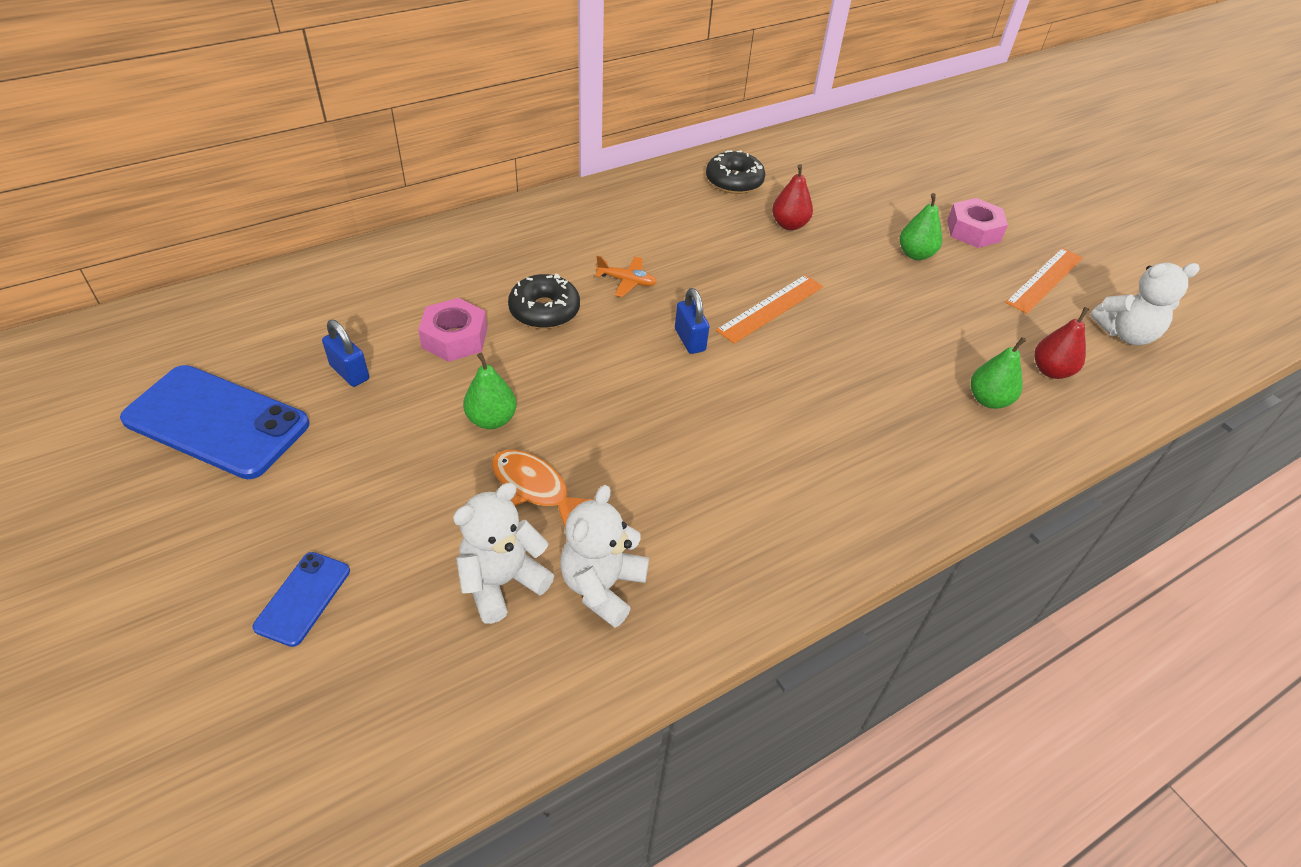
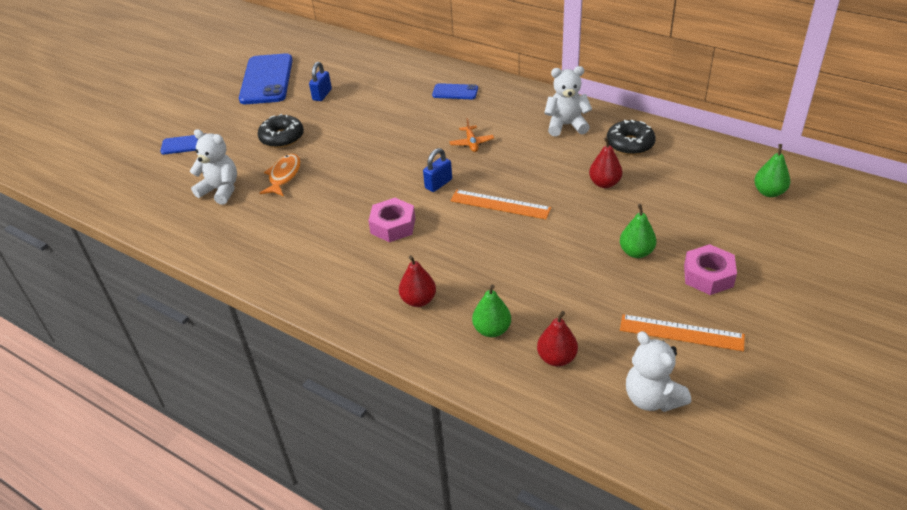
camera: 70 degrees right, 5 degrees down
(455, 338) = (371, 111): pink nut -> pink nut (393, 226)
(491, 419) = (321, 145): green pear -> green pear (769, 192)
(496, 250) = (455, 92): none -> blue phone
(544, 310) = (418, 127): black donut -> black donut (282, 137)
(602, 586) = (234, 220): white teddy bear -> white teddy bear (566, 125)
(909, 441) = (418, 300): none -> red pear

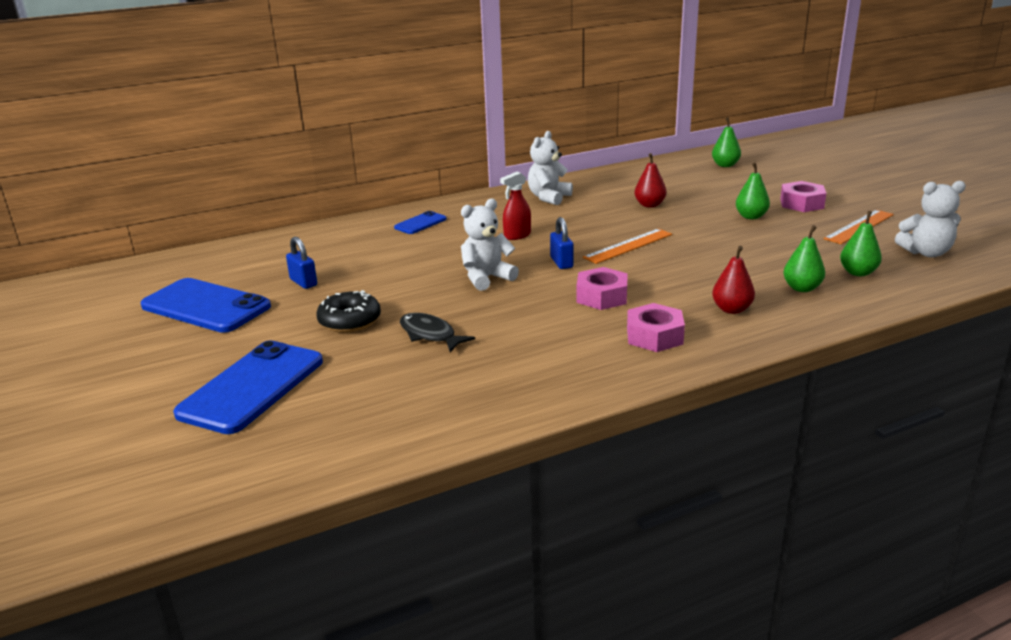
camera: 60 degrees left, 15 degrees down
(185, 145) = (252, 387): blue phone -> blue phone, size x2.02
(220, 190) = (398, 380): white teddy bear -> white teddy bear (486, 278)
(284, 176) = (430, 334): orange fish -> black fish
(345, 274) = (654, 336): none -> pink nut
(471, 143) = (517, 235): orange plane -> red spray bottle
(556, 358) = (858, 273): red pear -> green pear
(630, 144) = (609, 185): black donut -> none

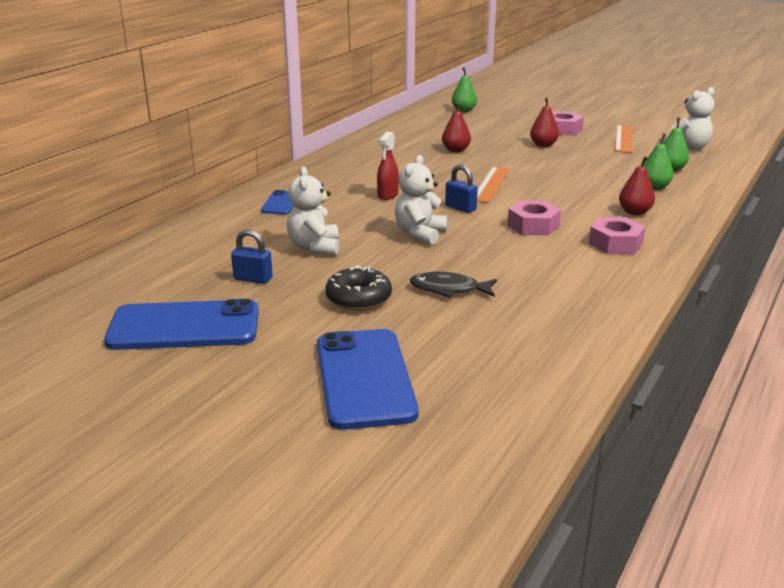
camera: 35 degrees left, 0 degrees up
(549, 197) = (363, 159): white teddy bear -> white teddy bear (314, 247)
(751, 216) = (543, 145): green pear -> red pear

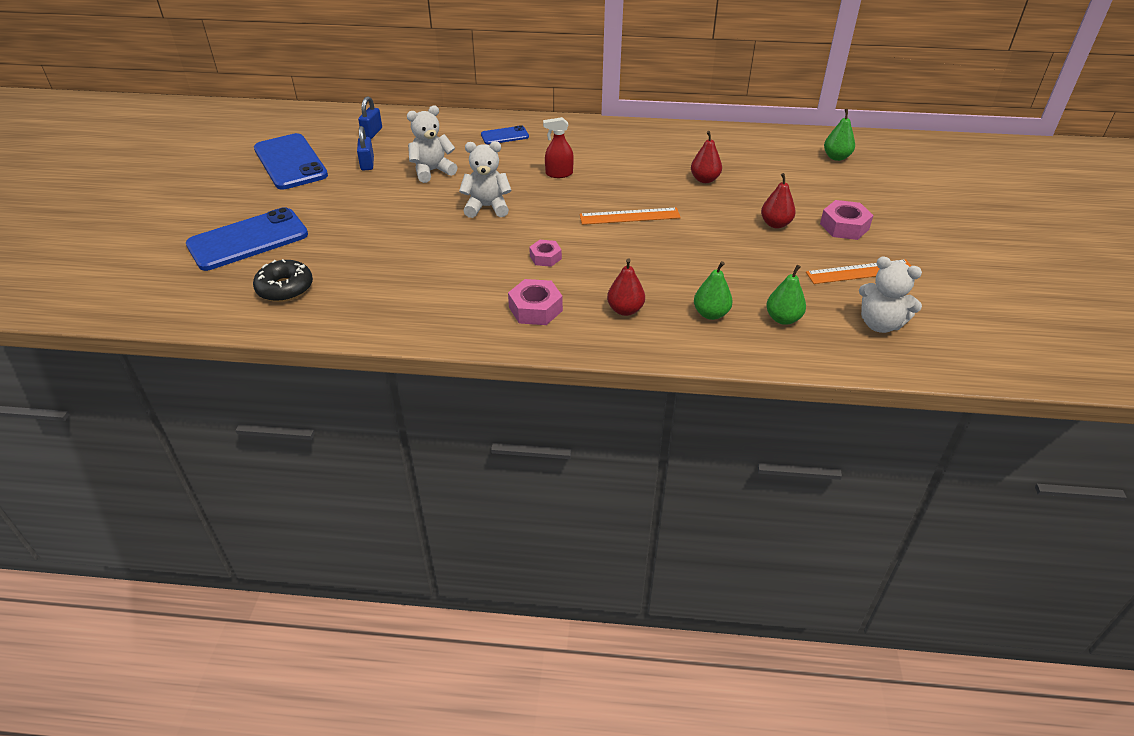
camera: 65 degrees right, 15 degrees up
(358, 298) = (358, 210): black donut -> black donut (285, 288)
(448, 289) = (392, 242): black fish -> none
(460, 208) = (558, 213): blue padlock -> blue padlock (372, 133)
(533, 225) = (545, 257): pink nut -> pink nut, size x0.64

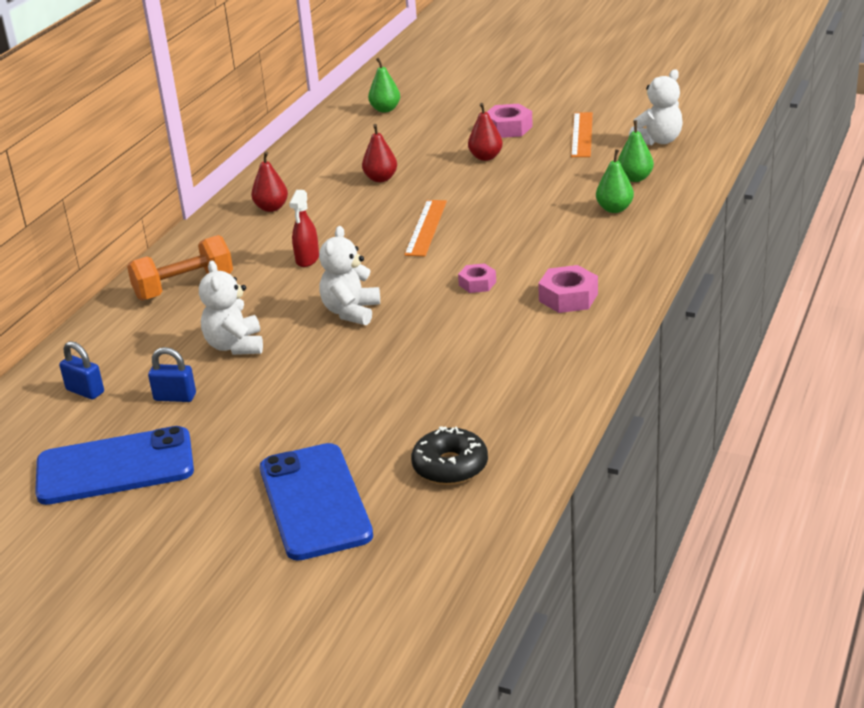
camera: 70 degrees left, 10 degrees down
(504, 136) = (184, 287): blue phone -> orange dumbbell
(625, 310) = (591, 249): red pear -> red pear (271, 208)

